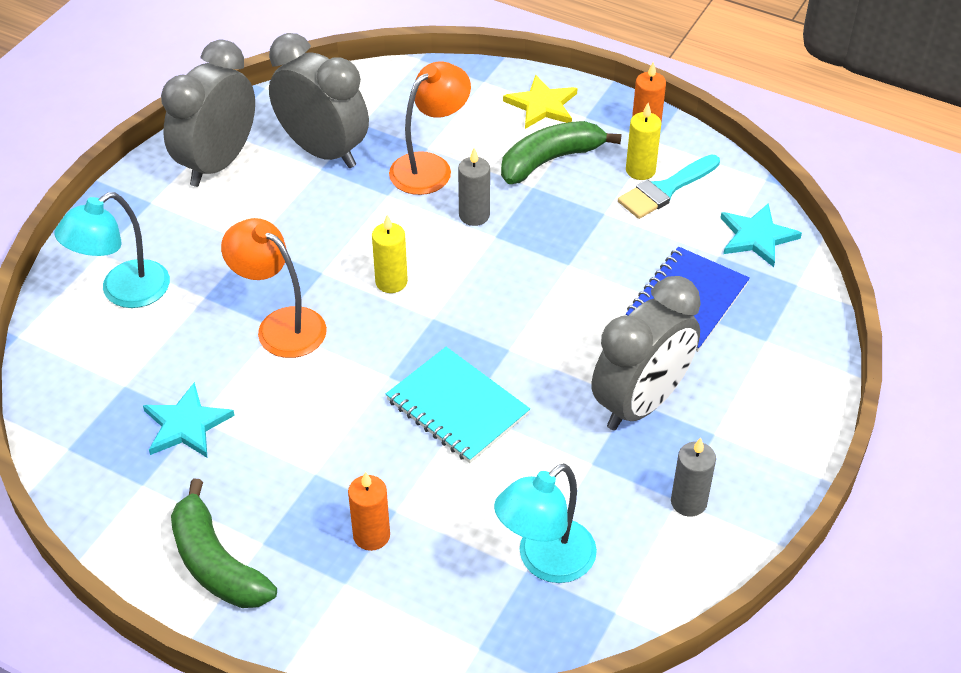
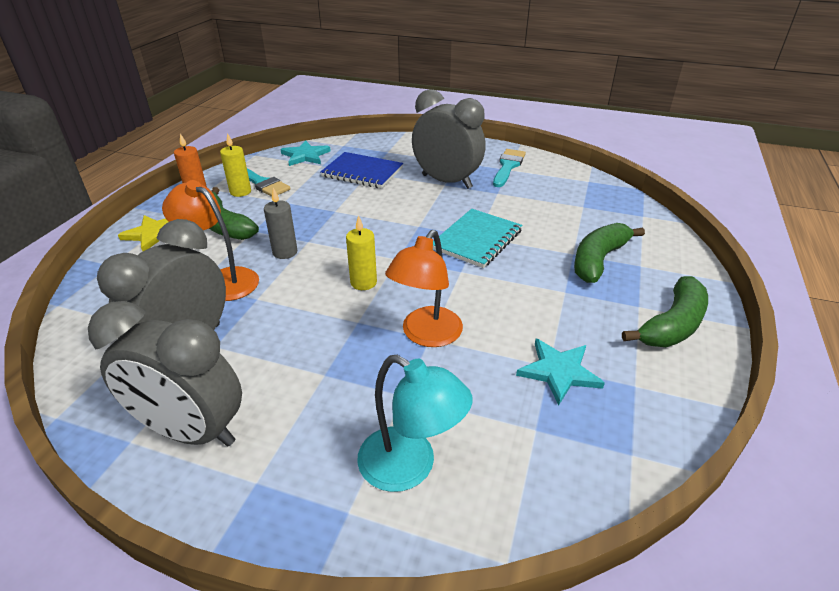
camera: 100 degrees left, 10 degrees down
(371, 535) = (598, 260): orange candle -> green banana
(545, 561) = (573, 201): turquoise lamp -> none
(688, 502) = (508, 166): grey candle -> turquoise brush

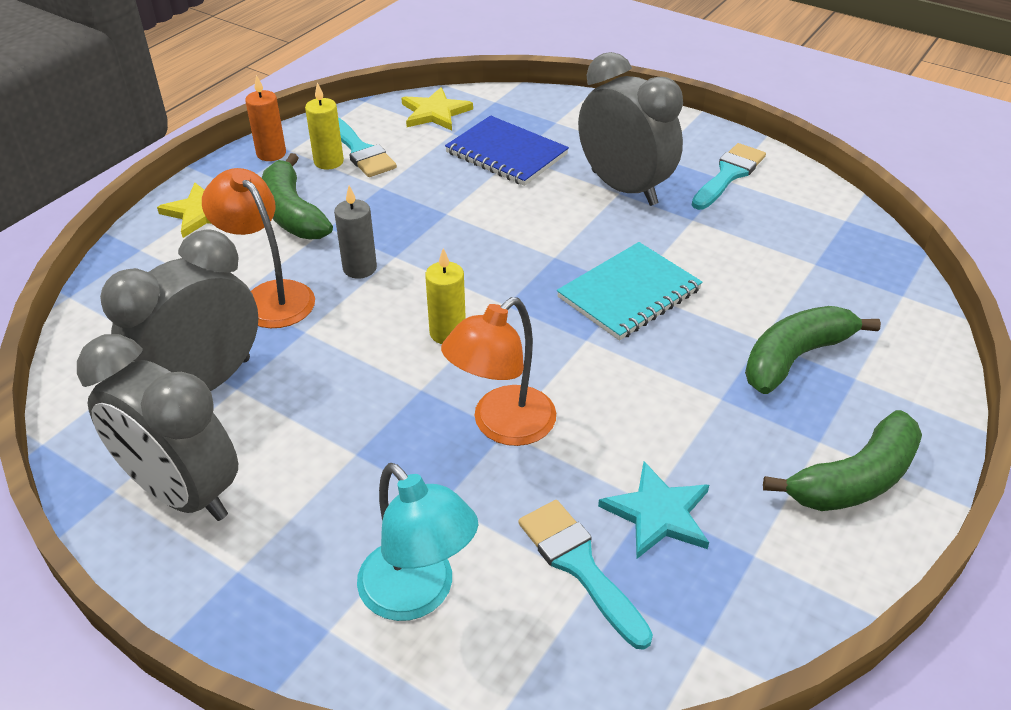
camera: 15 degrees right, 5 degrees up
(305, 155) = (435, 112): turquoise star -> yellow star
(521, 419) = (579, 566): none -> turquoise brush

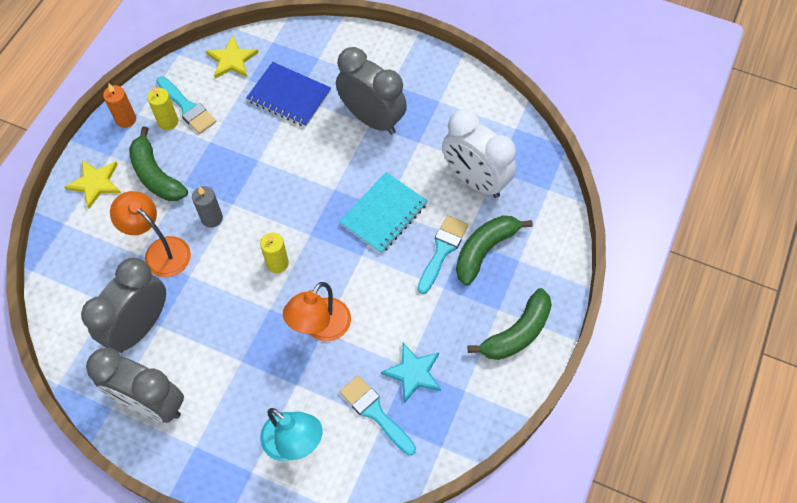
camera: 10 degrees left, 20 degrees up
(729, 175) = (440, 96): turquoise brush -> turquoise brush (442, 250)
(780, 271) = (475, 180): none -> white clock

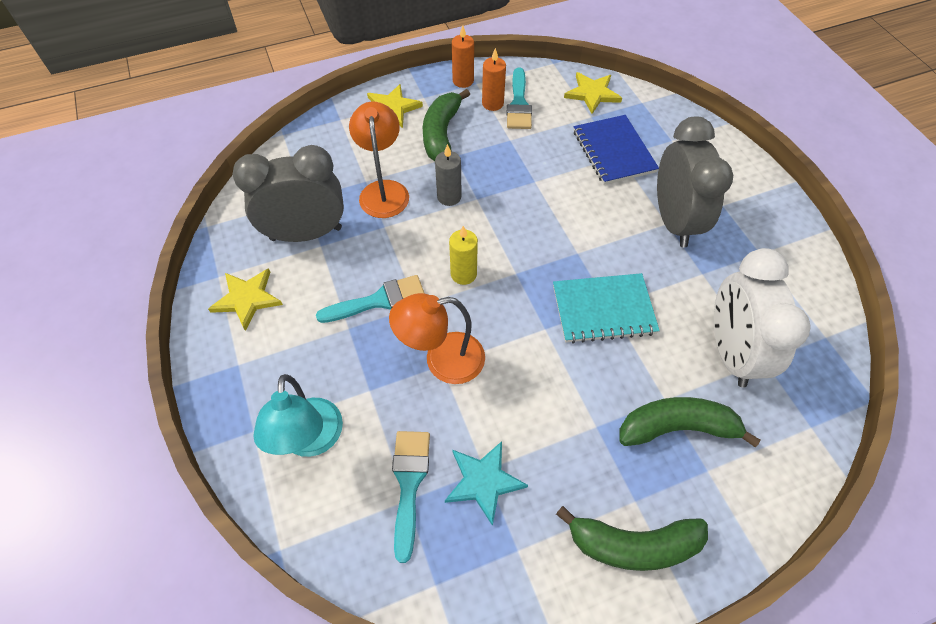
camera: 45 degrees right, 5 degrees down
(151, 403) = (247, 299): grey clock -> yellow star
(168, 122) = (492, 103): yellow candle -> orange candle
(442, 250) = (630, 390): turquoise brush -> turquoise brush (379, 300)

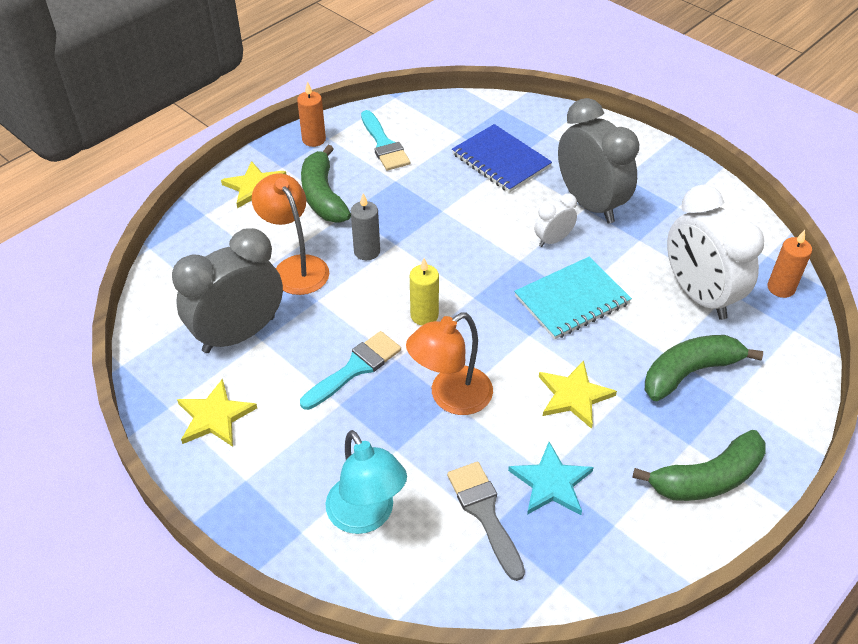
camera: 25 degrees left, 10 degrees down
(409, 484) = (485, 513): turquoise brush -> grey brush
(492, 103) = (357, 152): orange candle -> orange candle (781, 288)
(592, 94) = (450, 115): yellow star -> yellow star (574, 396)
(619, 244) = (553, 240): none -> white clock

